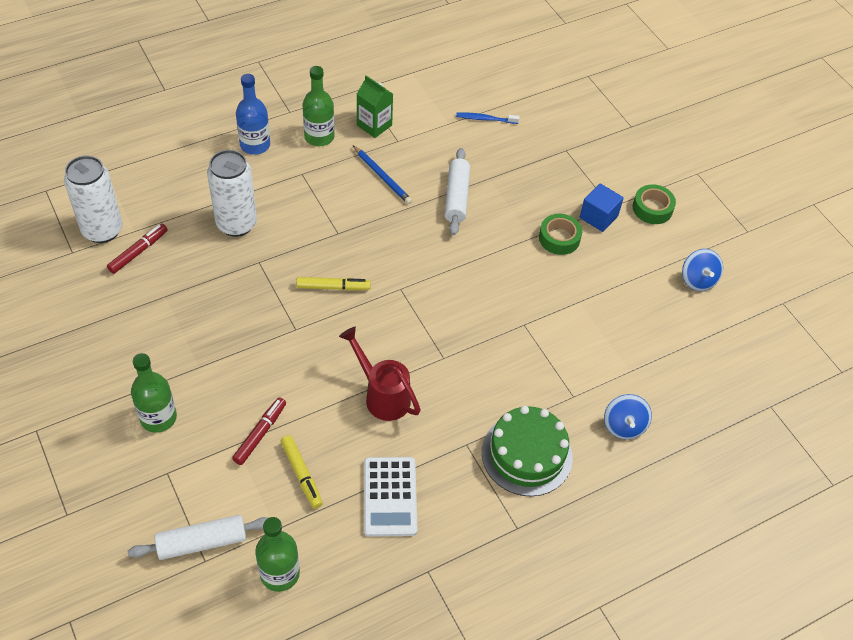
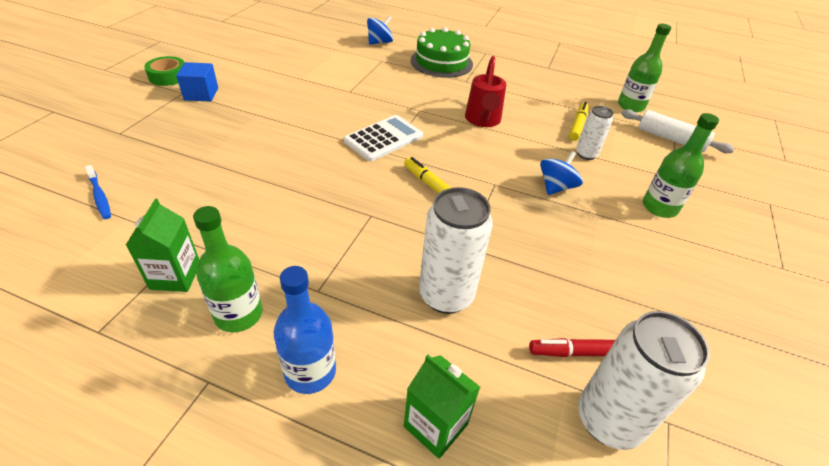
camera: 130 degrees left, 10 degrees down
(178, 169) = (435, 425): none -> green carton
(260, 434) = (586, 154): red marker -> white can
(382, 176) = (262, 225): blue pencil -> none
(390, 497) = (535, 91): white calculator -> white calculator (383, 138)
(456, 197) = (246, 167): white rolling pin -> none
(559, 238) = (245, 103): green tape -> none
(698, 280) = (230, 46): blue spinning top -> blue spinning top (556, 187)

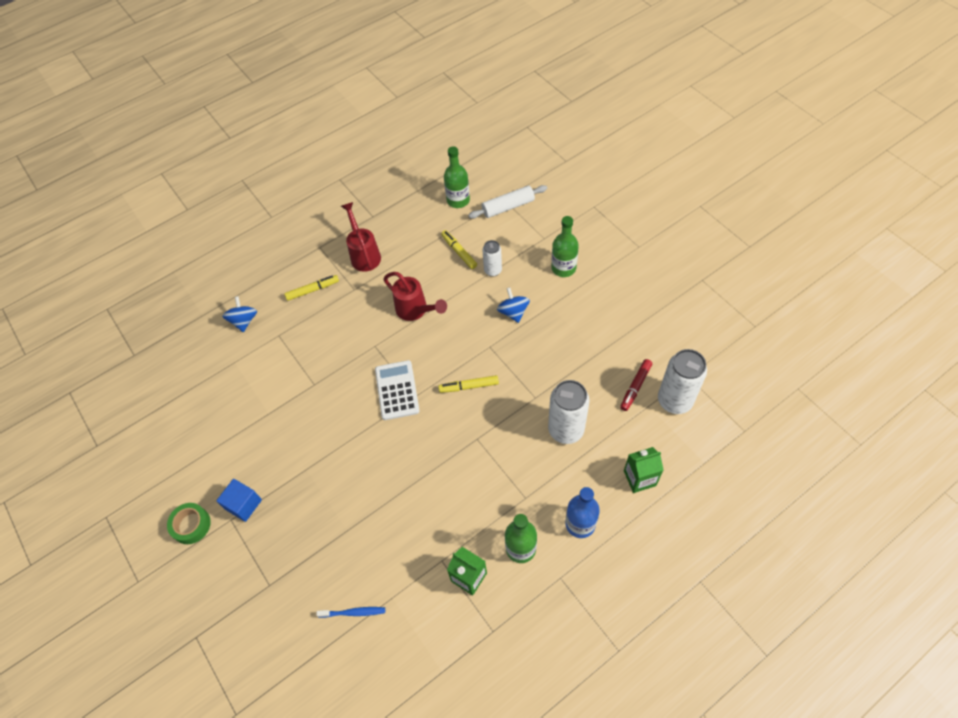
camera: 50 degrees left, 15 degrees up
(441, 62) = (312, 290): green cake -> yellow marker
(506, 75) = (364, 254): none -> red watering can

